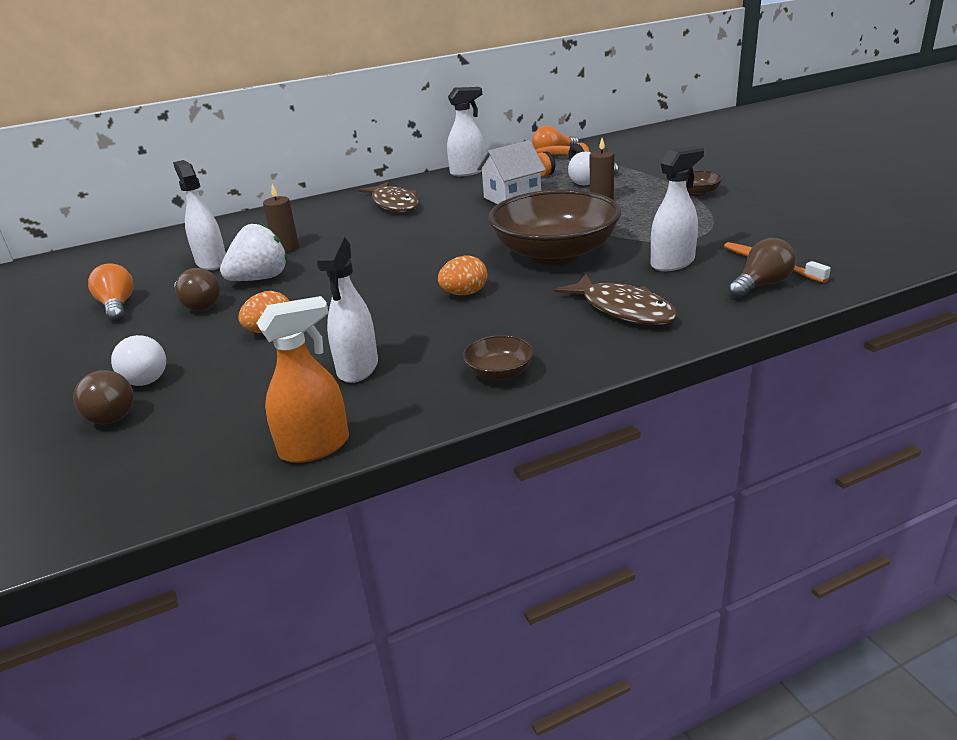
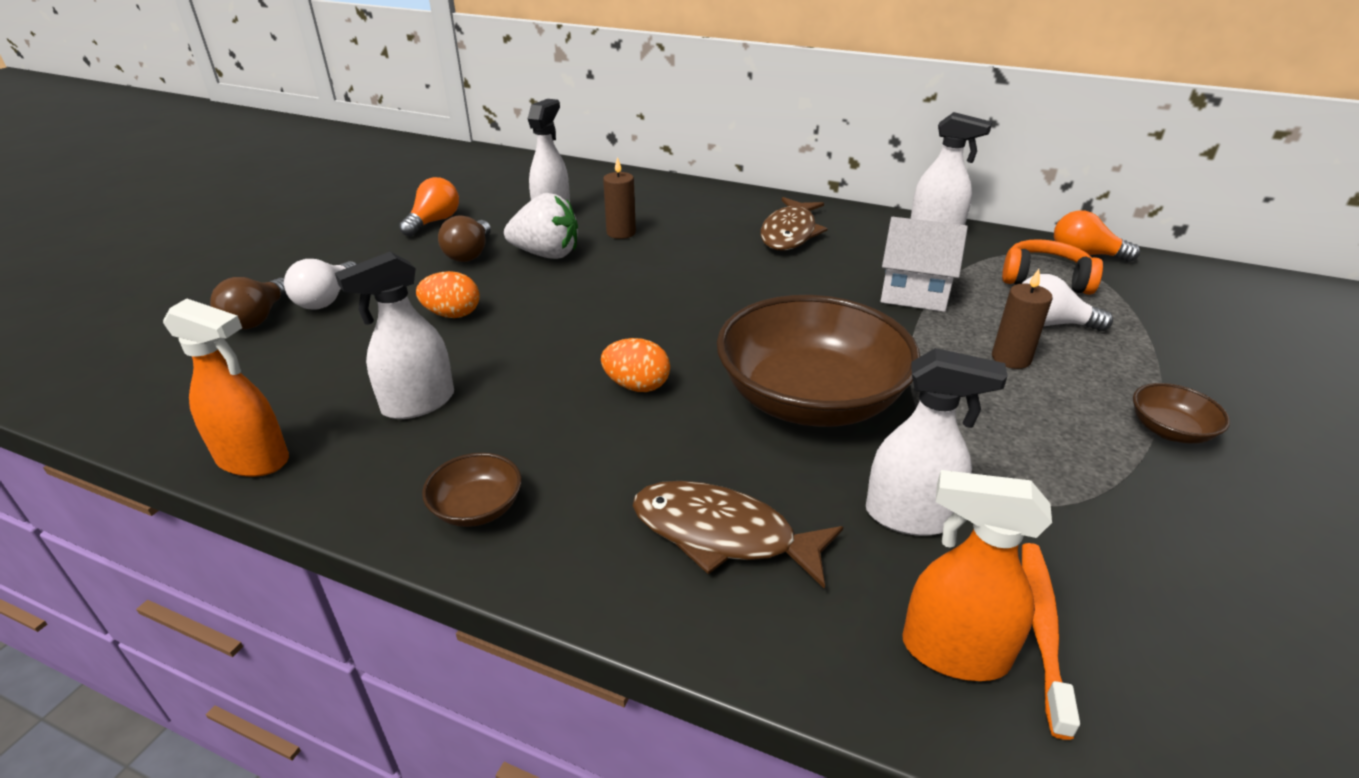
camera: 45 degrees right, 5 degrees up
(623, 309) = (722, 534): brown fish -> brown fish turned 105 degrees clockwise
(761, 285) = (953, 652): brown light bulb -> orange spray bottle

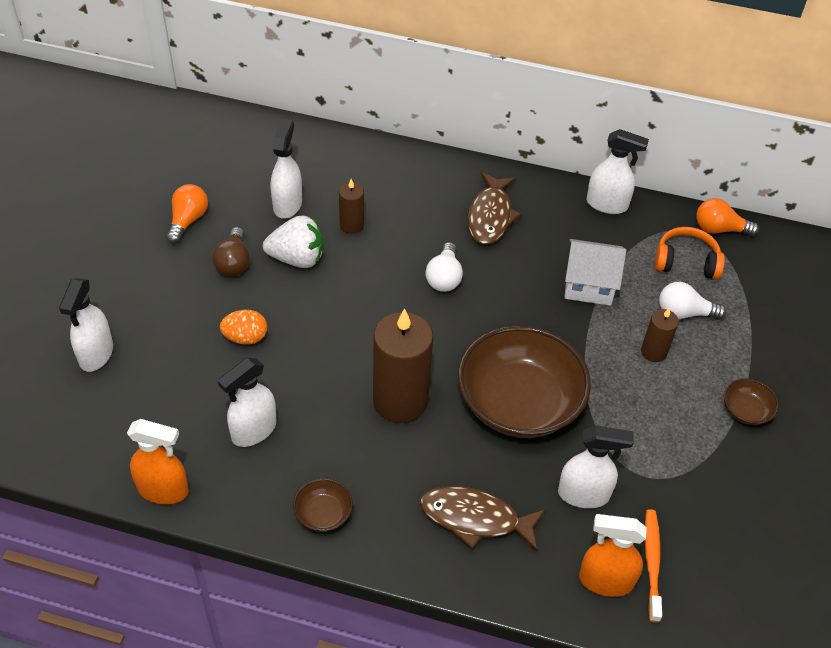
camera: 10 degrees left, 15 degrees up
(258, 318) = (96, 354): brown light bulb -> white spray bottle
(327, 299) = (140, 328): white light bulb -> white light bulb (444, 277)
(637, 386) = (400, 401): orange egg -> brown candle

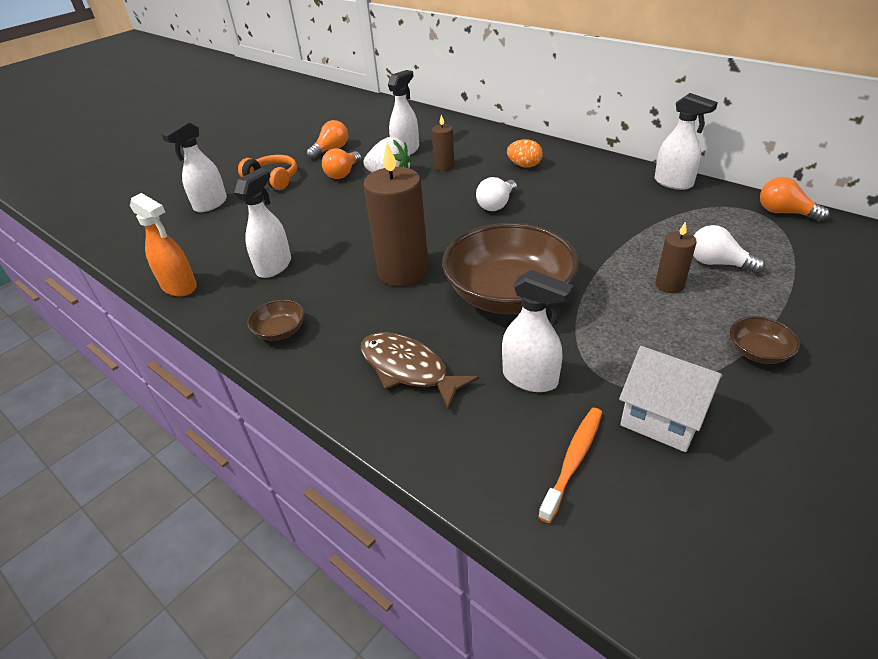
camera: 30 degrees right, 10 degrees down
(233, 262) = (343, 173): brown light bulb -> orange light bulb
(245, 338) = (316, 213): orange egg -> orange egg (524, 166)
(253, 431) = (274, 266): white spray bottle -> white spray bottle turned 135 degrees clockwise
(490, 216) = (561, 176): brown fish -> none
(589, 285) = (627, 229): white house -> white house (662, 417)
(605, 581) = (509, 461): orange spray bottle -> none
(686, 262) = (737, 229): orange headphones -> orange headphones (273, 179)

